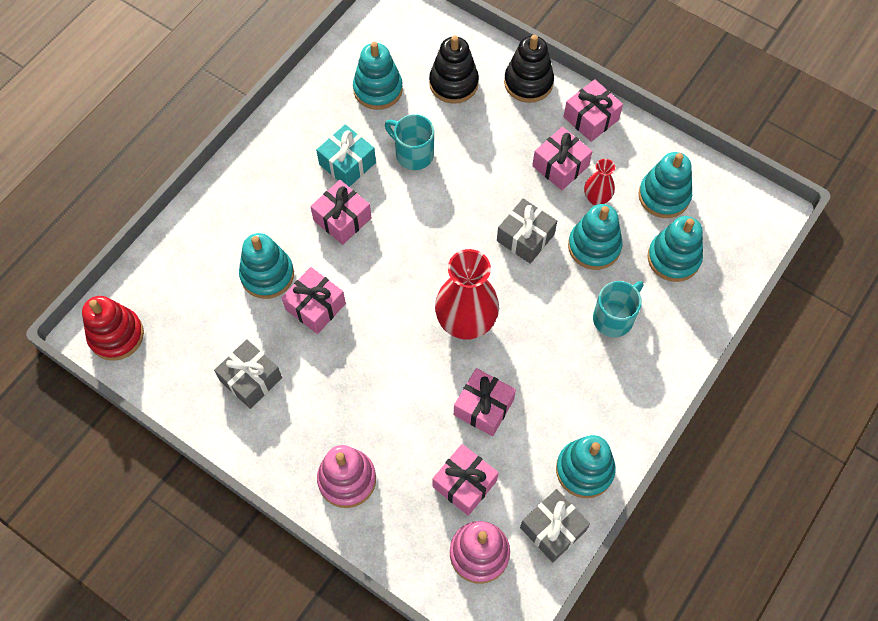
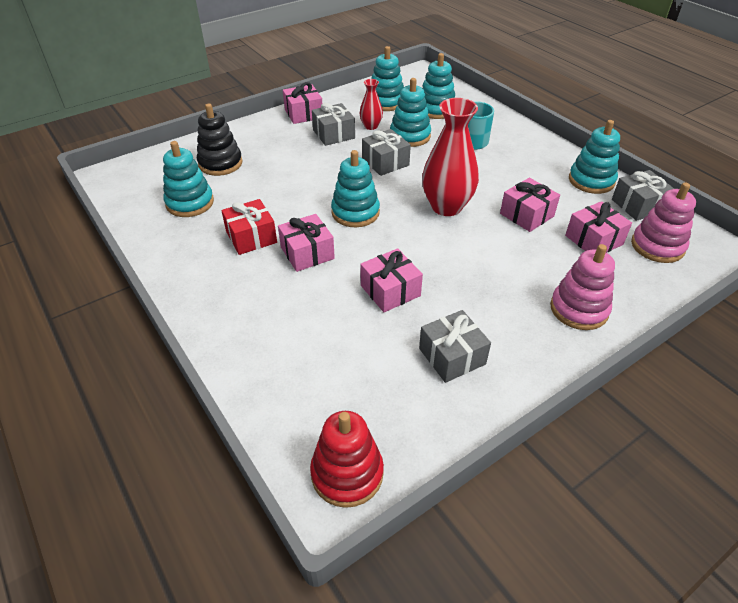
camera: 70 degrees left, 20 degrees down
(267, 275) = (337, 317): turquoise stacking toy -> turquoise stacking toy (355, 212)
(347, 163) = (251, 237): turquoise gift -> red gift
(413, 154) = (270, 198): turquoise mug -> none
(528, 82) = (251, 131): black stacking toy -> none
(560, 166) = (334, 134): pink gift -> grey gift

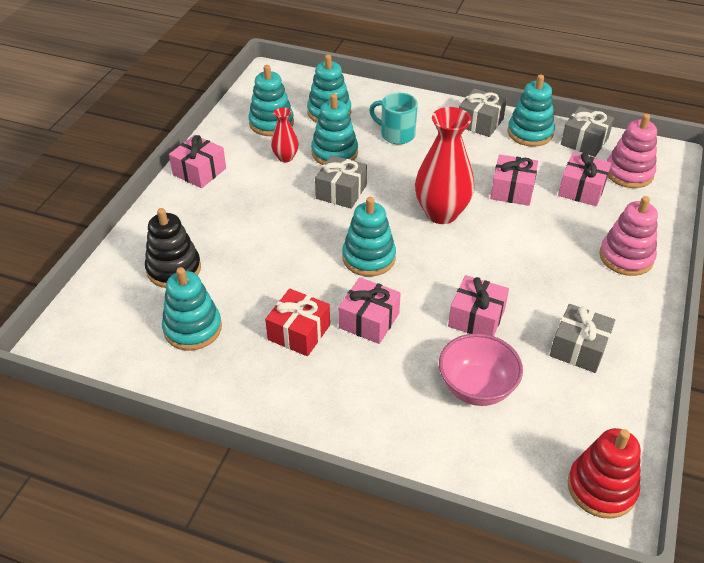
camera: 35 degrees left, 0 degrees up
(332, 339) = (476, 388): none -> pink bowl
(334, 134) = (257, 182): grey gift -> grey gift (480, 122)

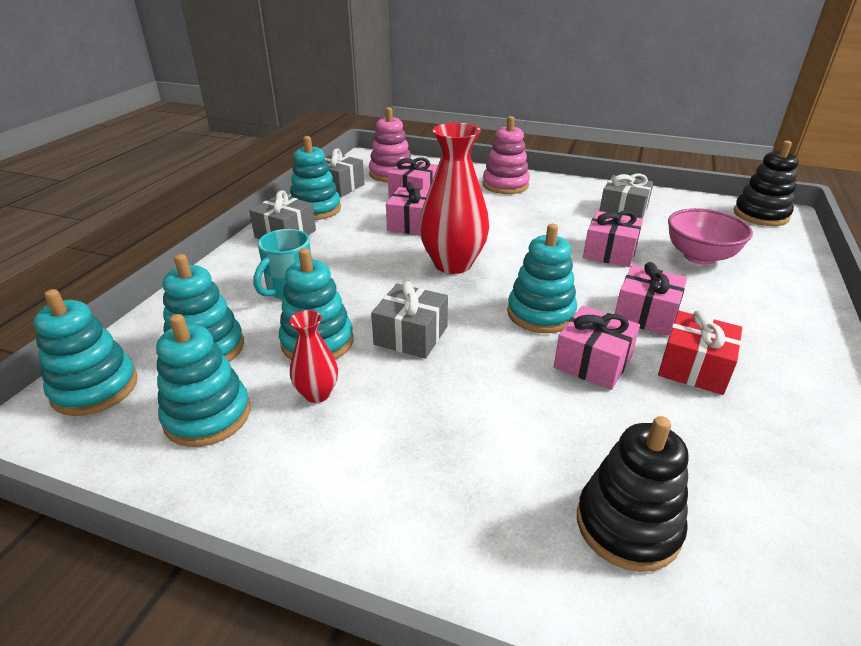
camera: 90 degrees left, 10 degrees down
(193, 328) = (750, 480): turquoise stacking toy -> turquoise stacking toy (95, 388)
(199, 171) = (337, 516): pink gift -> pink gift (592, 362)
(601, 488) = (760, 215): red stacking toy -> black stacking toy

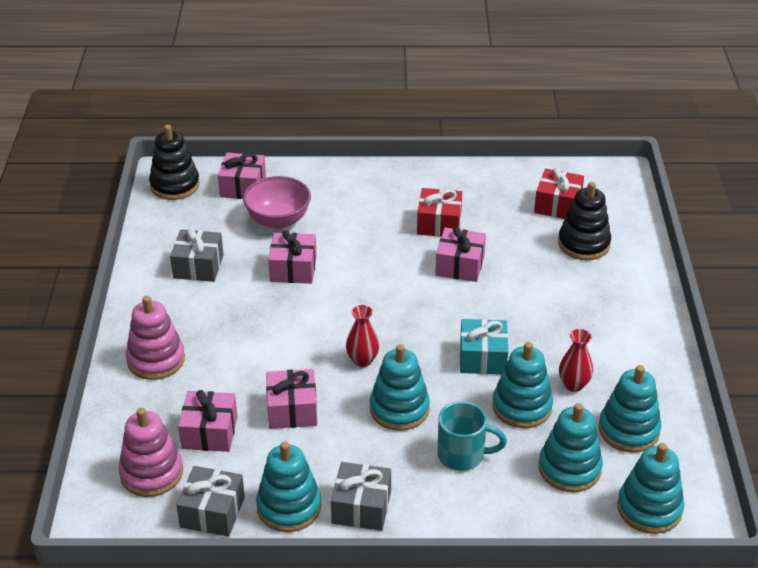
camera: 110 degrees left, 5 degrees up
(411, 335) = (482, 358): grey gift -> turquoise gift
(453, 264) = (362, 360): red vase -> red vase, size x0.51
(540, 313) = (414, 296): turquoise stacking toy -> turquoise stacking toy (399, 409)
(646, 314) = (386, 245): pink gift -> pink gift (243, 187)
(760, 531) = (557, 205): none -> red gift

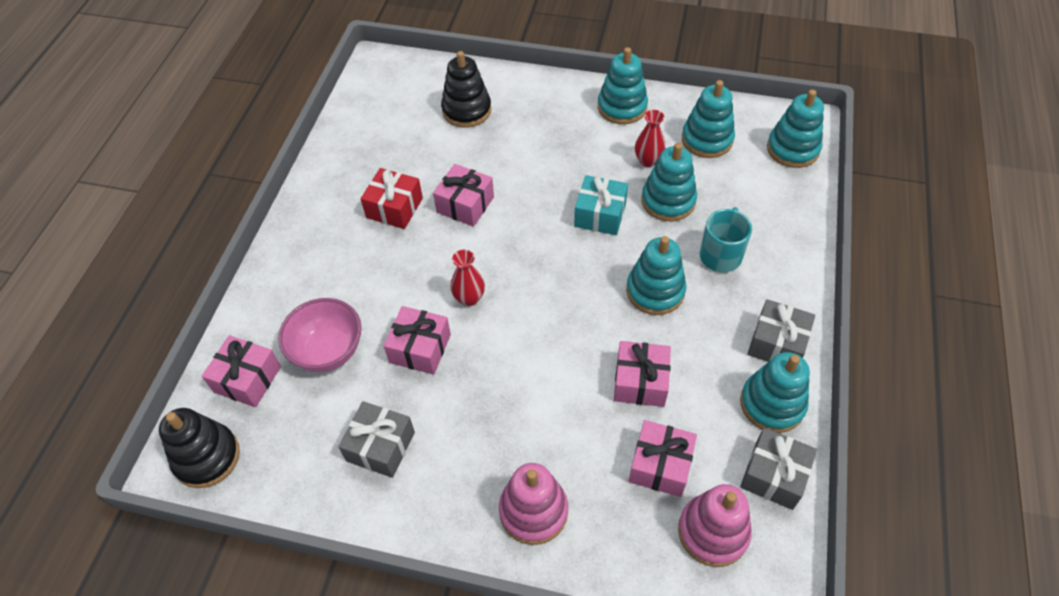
camera: 75 degrees left, 15 degrees up
(362, 360) = (581, 309): red vase -> red vase (469, 298)
(557, 205) = (403, 114): red gift -> none
(569, 468) = (745, 186): turquoise stacking toy -> turquoise stacking toy (622, 107)

